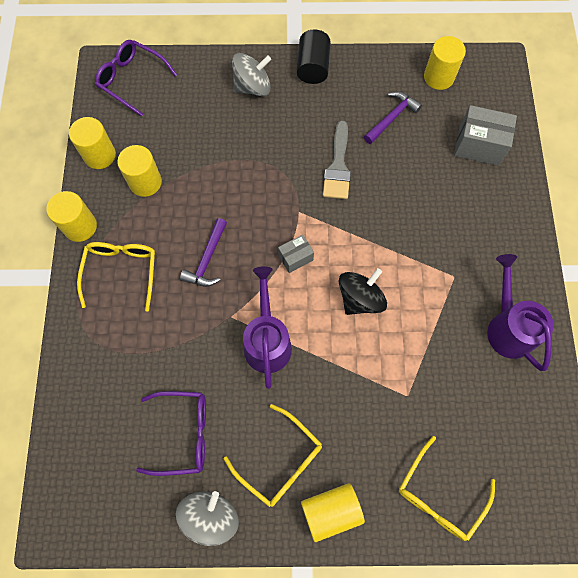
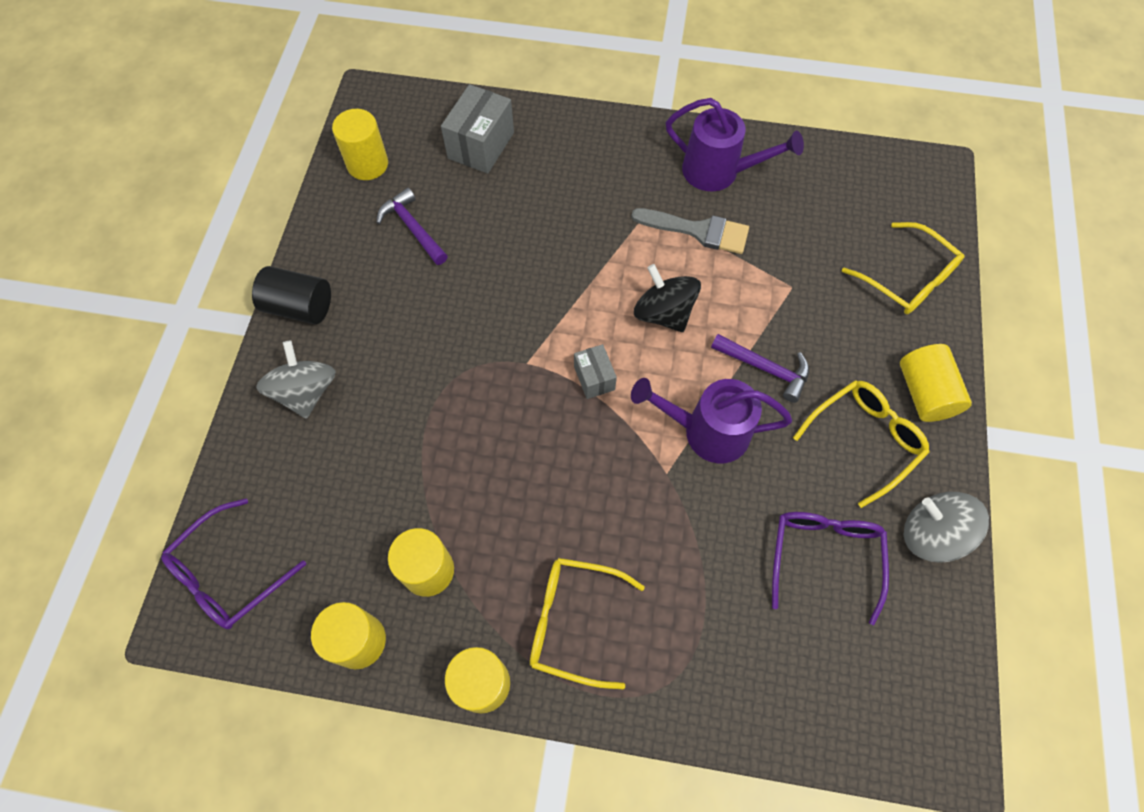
camera: 80 degrees left, 5 degrees down
(207, 259) = (576, 493): purple hammer -> purple hammer (765, 368)
(338, 166) = (469, 304): grey brush -> grey brush (698, 231)
(507, 326) = (719, 172): purple watering can -> purple watering can turned 150 degrees counterclockwise

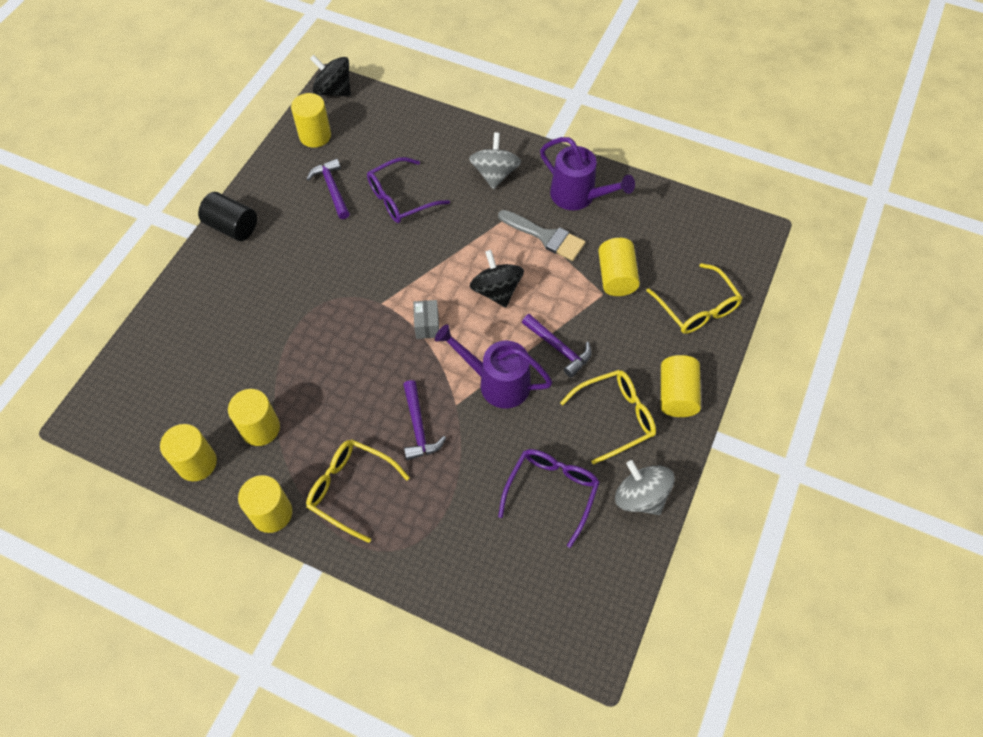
camera: 15 degrees right, 5 degrees down
(228, 574) = (124, 396): purple glasses -> purple glasses (400, 198)
(306, 392) = (217, 287): grey spinning top -> grey spinning top (495, 174)
(371, 101) = (333, 90): none -> black spinning top
(481, 145) = (403, 139): grey box -> none
(631, 515) = (418, 427): none -> purple hammer
(800, 262) = (616, 277): none -> yellow cylinder

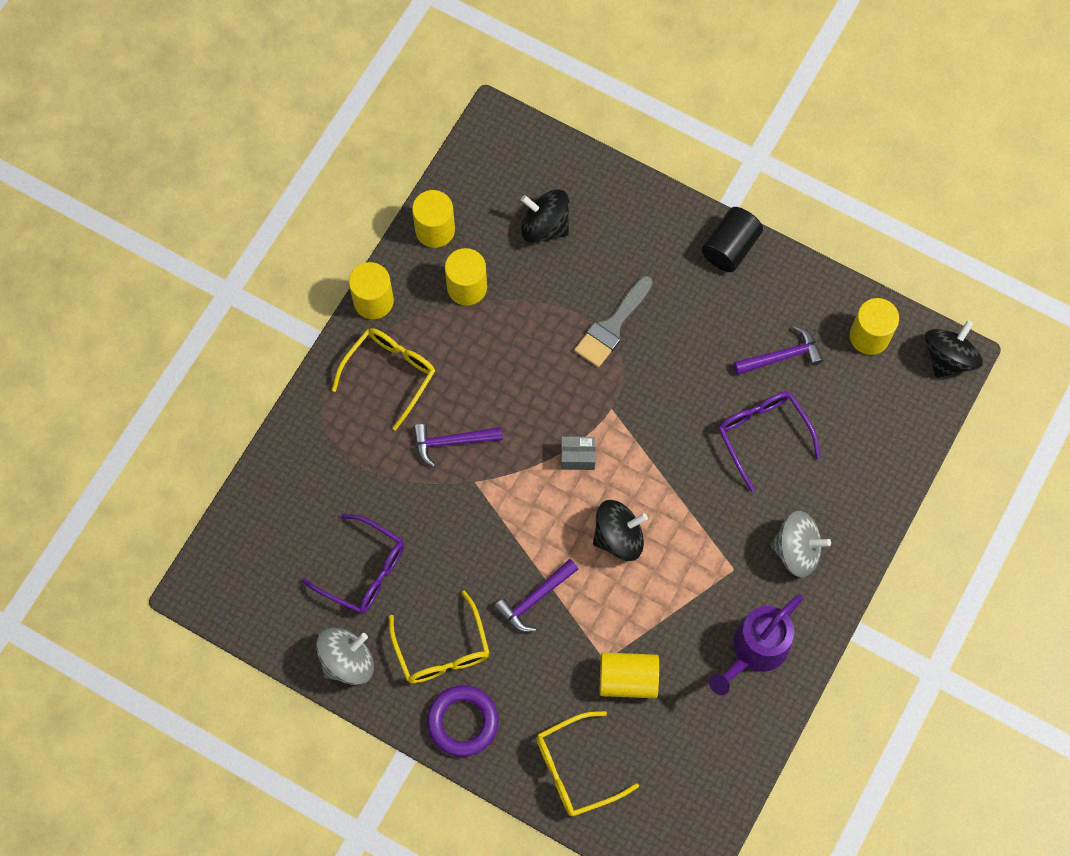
camera: 95 degrees right, 10 degrees up
(201, 367) = (545, 226): none -> black spinning top
(496, 382) = (497, 526): purple watering can -> none
(545, 237) = (693, 602): grey brush -> grey brush (612, 326)
(676, 395) = (462, 722): yellow cylinder -> purple ring

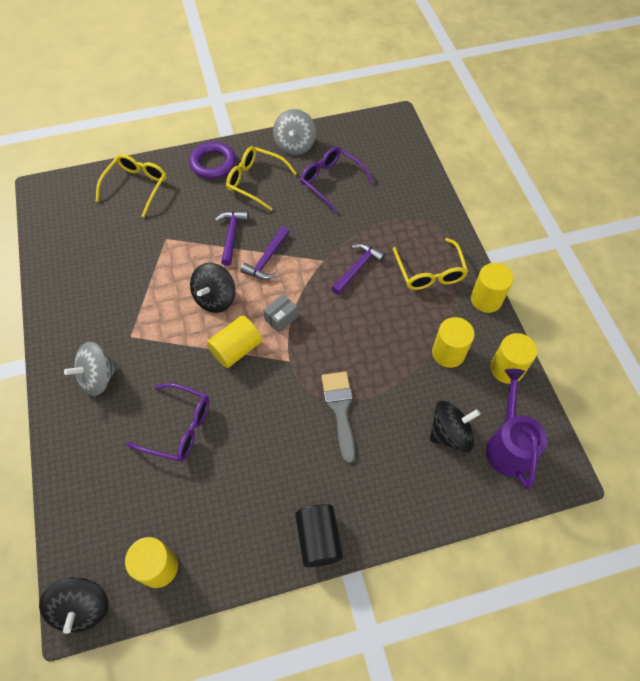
camera: 135 degrees right, 10 degrees down
(364, 570) = (331, 181): purple glasses -> purple glasses turned 60 degrees clockwise
(628, 679) = (144, 240): yellow cylinder -> yellow cylinder (236, 349)
(754, 651) = (81, 305): purple watering can -> purple watering can (508, 444)
(782, 356) = (210, 492): purple hammer -> purple hammer (267, 259)

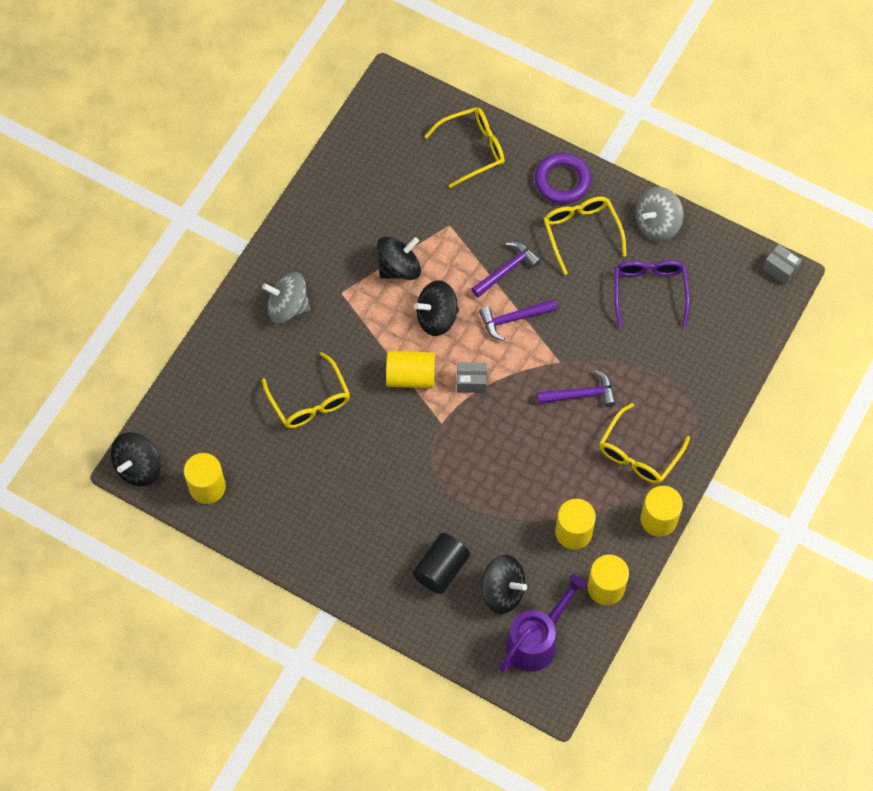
camera: 45 degrees right, 5 degrees up
(157, 289) = (399, 268): none -> black spinning top
(179, 427) = (309, 400): purple glasses -> yellow glasses
(318, 539) = (328, 570): black cylinder -> black cylinder (441, 569)
(340, 409) = (440, 496): grey brush -> none
(388, 118) = (780, 269): none -> grey box

